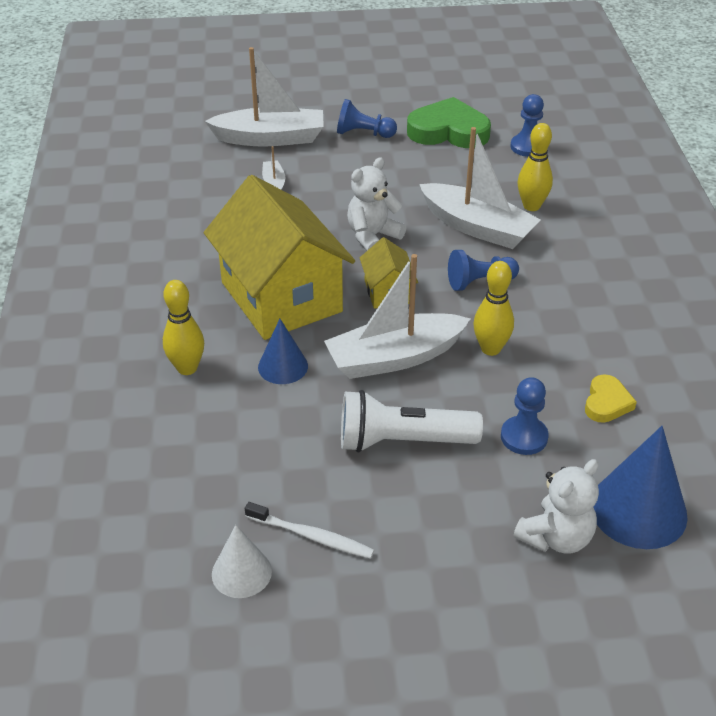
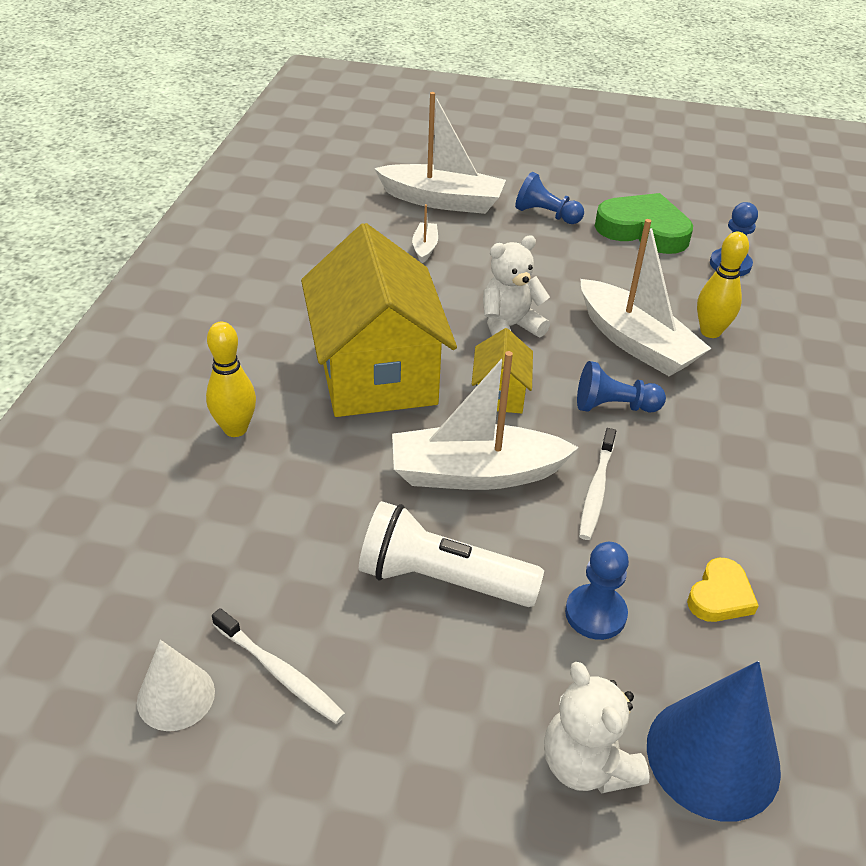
camera: 15 degrees right, 0 degrees up
(283, 366) = (342, 452): blue cone -> none
(490, 349) = (596, 490): yellow bowling pin -> white toothbrush
(556, 537) = (587, 764): white teddy bear -> white teddy bear turned 90 degrees clockwise

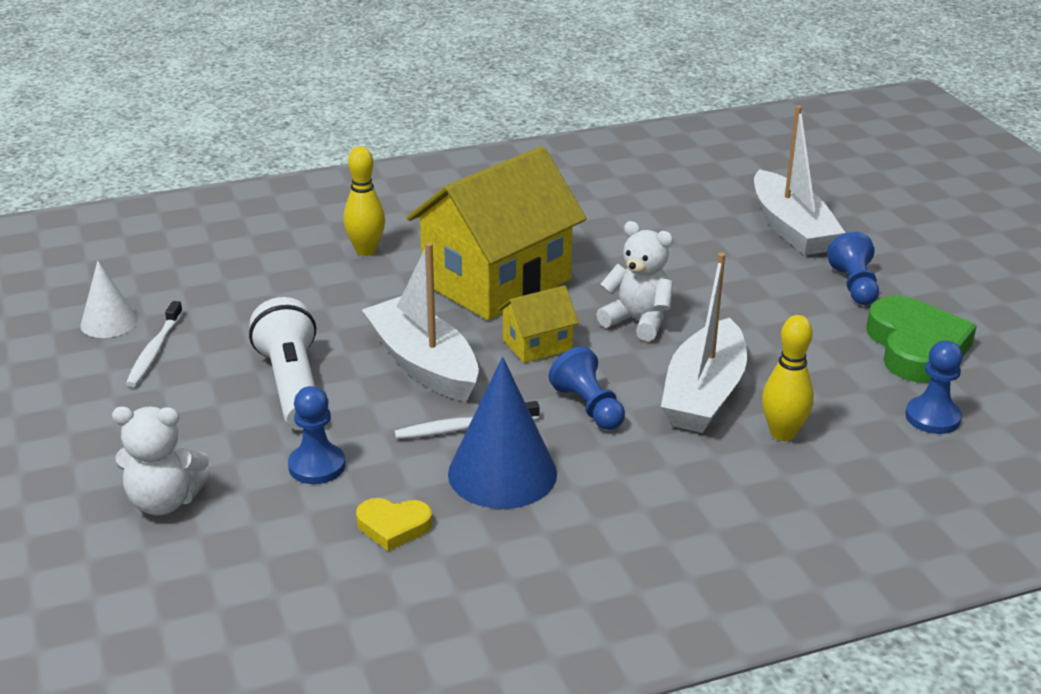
camera: 60 degrees right, 10 degrees down
(425, 248) = (701, 245): white boat -> none
(587, 764) = (164, 501): white teddy bear -> white teddy bear turned 120 degrees counterclockwise
(713, 756) = (213, 561): blue cone -> blue cone (502, 473)

